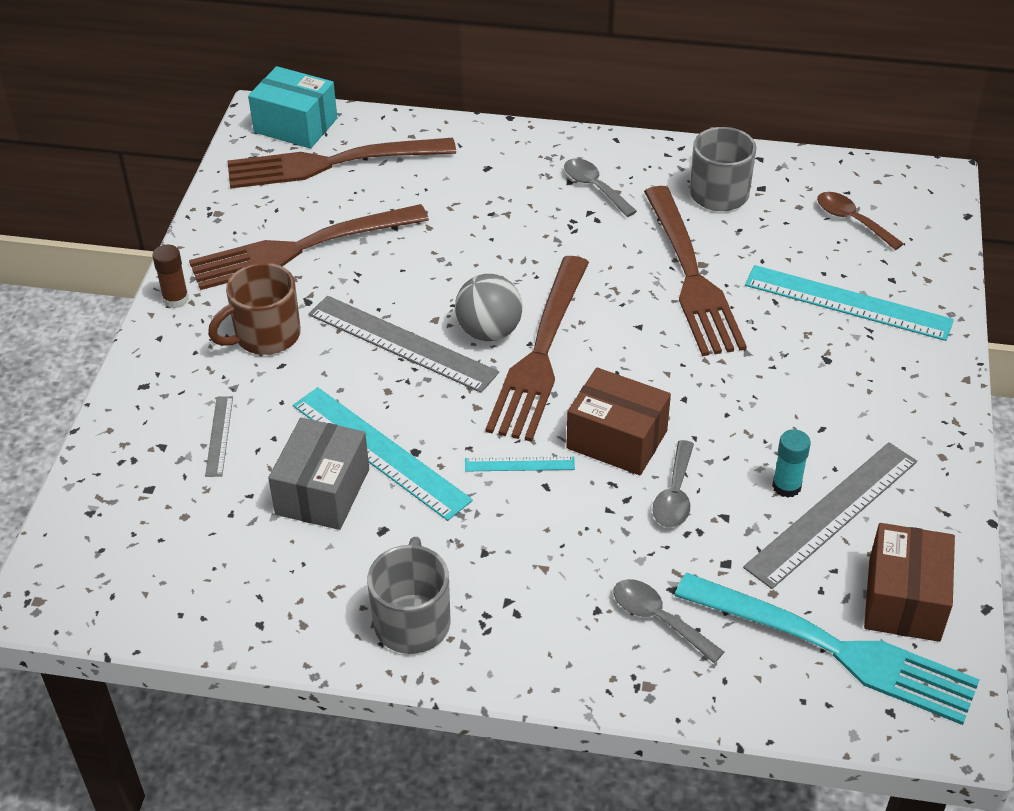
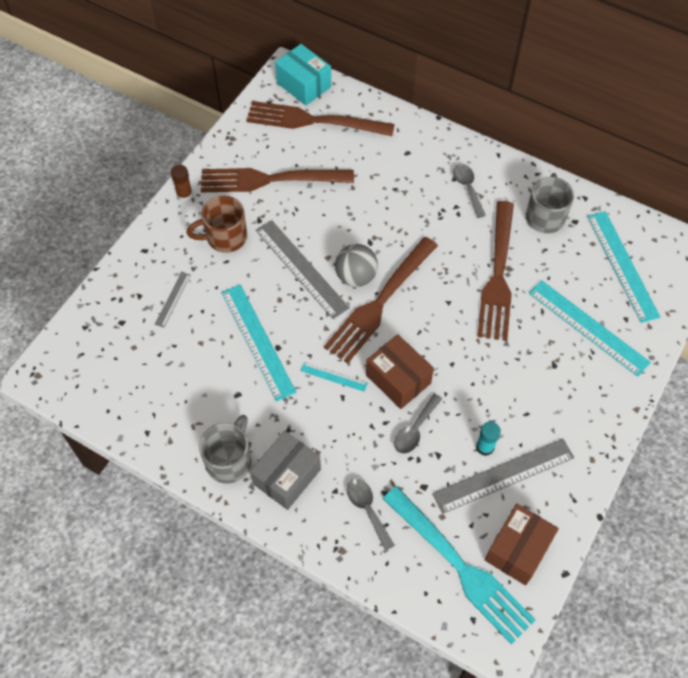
camera: 20 degrees right, 15 degrees up
(323, 491) = (215, 357): grey box -> grey box (287, 476)
(852, 221) = (622, 265): brown spoon -> turquoise ruler

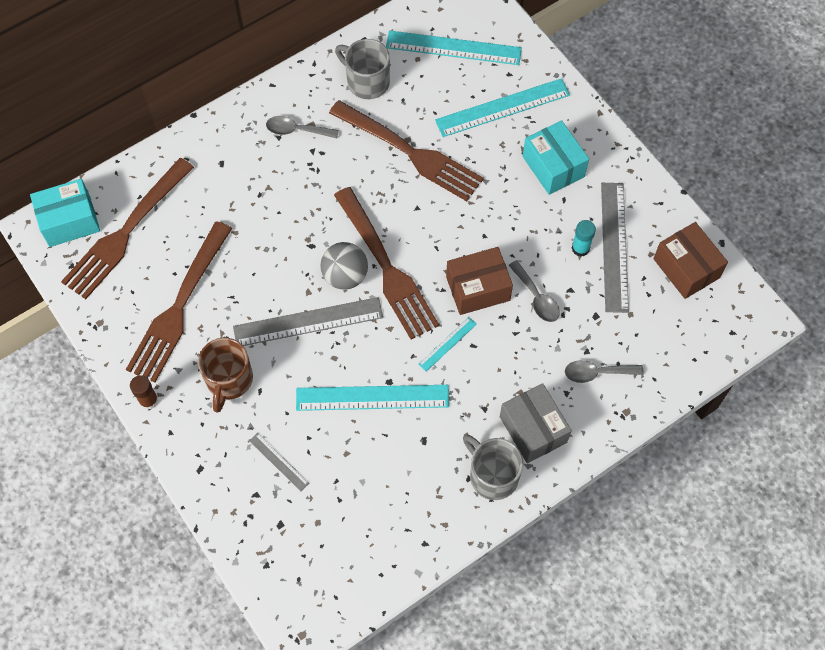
camera: 65 degrees left, 5 degrees up
(460, 567) = (682, 321): turquoise fork -> none
(554, 391) = (553, 166): none -> turquoise box

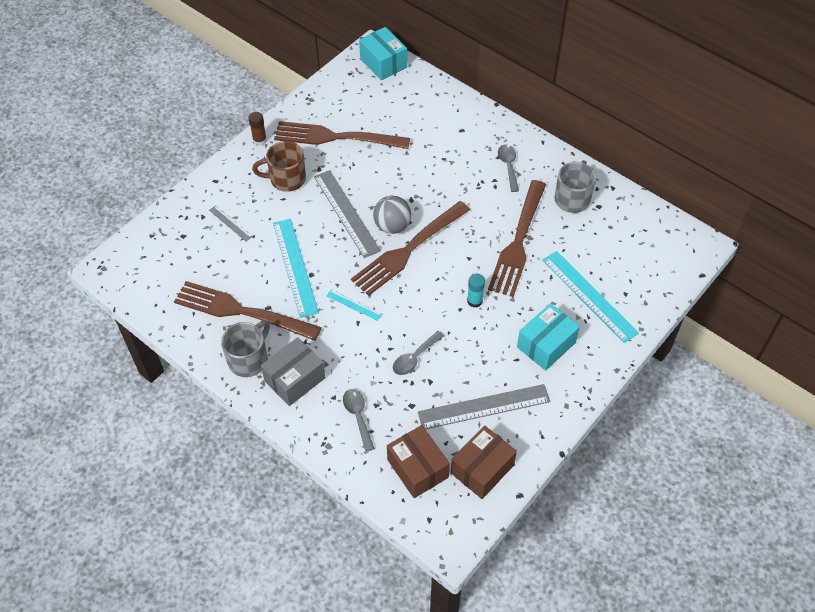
camera: 75 degrees right, 10 degrees down
(126, 232) = (385, 94): brown fork -> brown fork (242, 311)
(279, 462) = (230, 223): grey ruler -> grey ruler turned 75 degrees counterclockwise
(453, 48) = (633, 248): turquoise ruler -> none
(478, 289) = (409, 315): brown box -> brown box (417, 468)
(580, 248) = (473, 381): turquoise glue stick -> turquoise glue stick (474, 301)

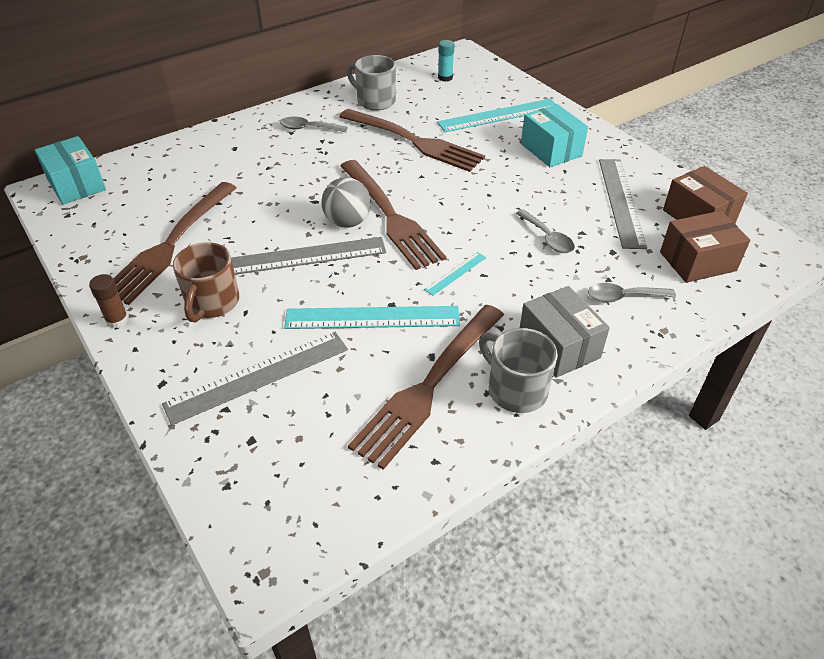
camera: 75 degrees left, 10 degrees down
(230, 223) = (258, 376): grey ruler -> grey ruler, size x2.06
(383, 63) = (76, 184): turquoise box -> turquoise box turned 75 degrees clockwise
(474, 301) = (481, 182): turquoise glue stick -> turquoise glue stick (445, 78)

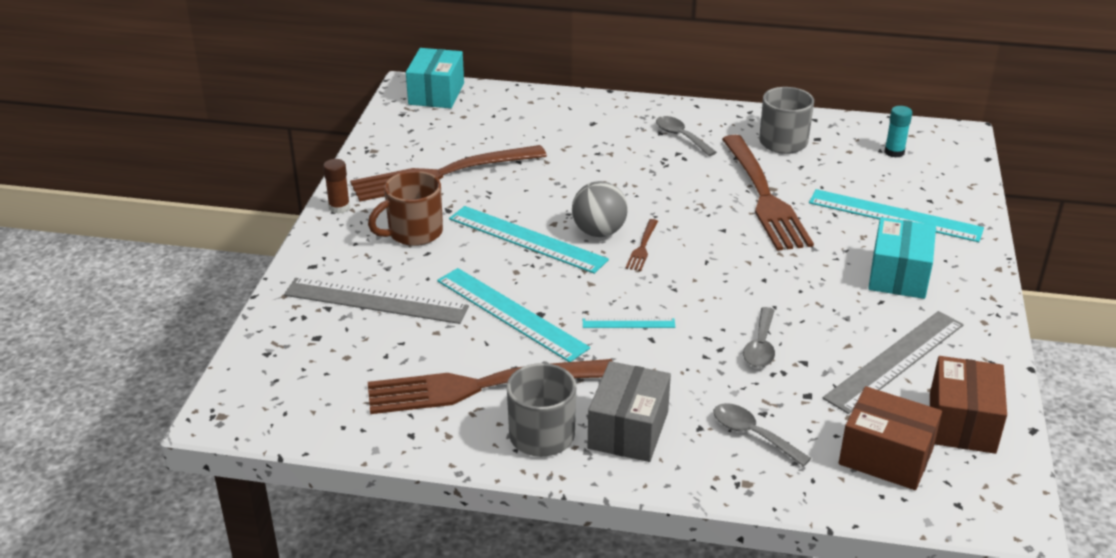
camera: 45 degrees right, 10 degrees down
(306, 256) = (527, 239): grey ruler -> turquoise ruler
(390, 216) = (642, 247): brown fork -> brown fork, size x0.41

